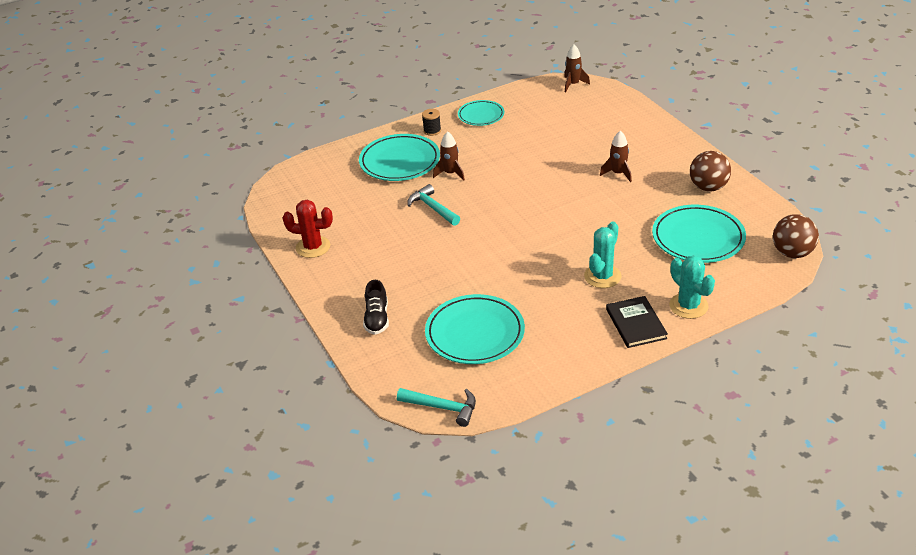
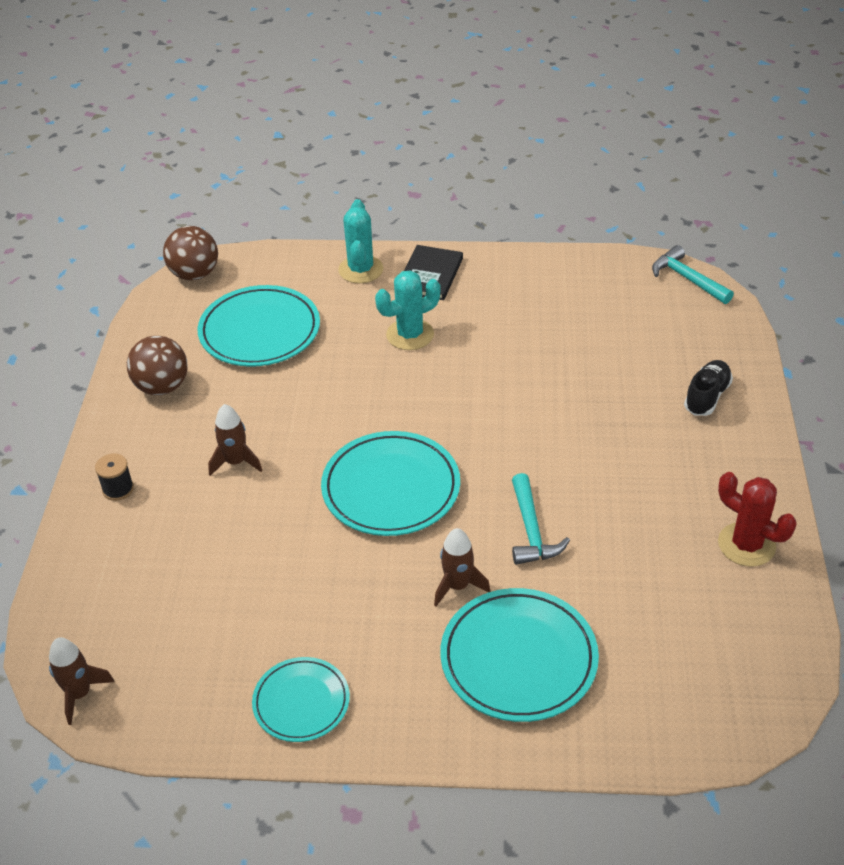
camera: 150 degrees left, 5 degrees up
(432, 131) = (413, 709): black spool -> black spool (118, 489)
(475, 333) = (603, 333): turquoise plate -> turquoise plate (391, 488)

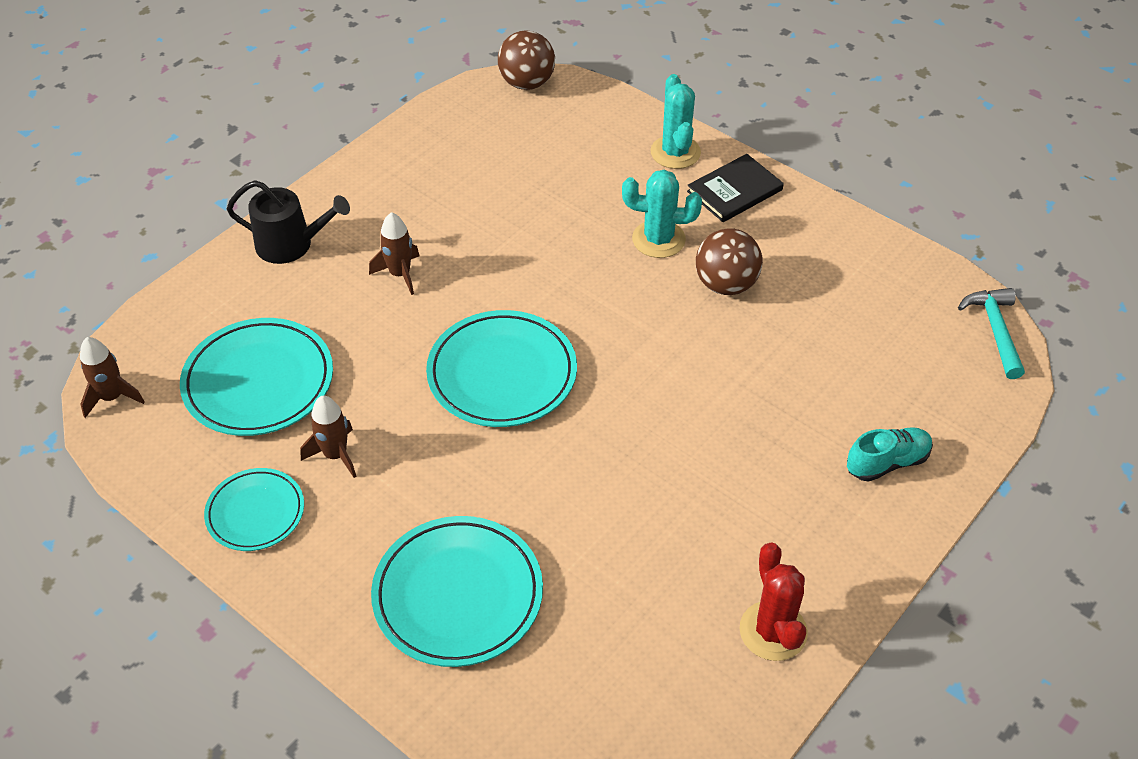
camera: 35 degrees right, 5 degrees up
(118, 489) = (291, 244): black spool -> black watering can
(162, 387) = (405, 173): brown ball -> brown ball (725, 284)
(260, 331) = (531, 165): turquoise plate -> turquoise plate (258, 382)
(361, 270) = (675, 152): turquoise cactus -> turquoise cactus turned 45 degrees counterclockwise
(457, 586) = (471, 496): brown rocket -> brown rocket (335, 455)
(531, 530) = (584, 487): turquoise hammer -> none
(706, 397) = (887, 462): black shoe -> turquoise shoe

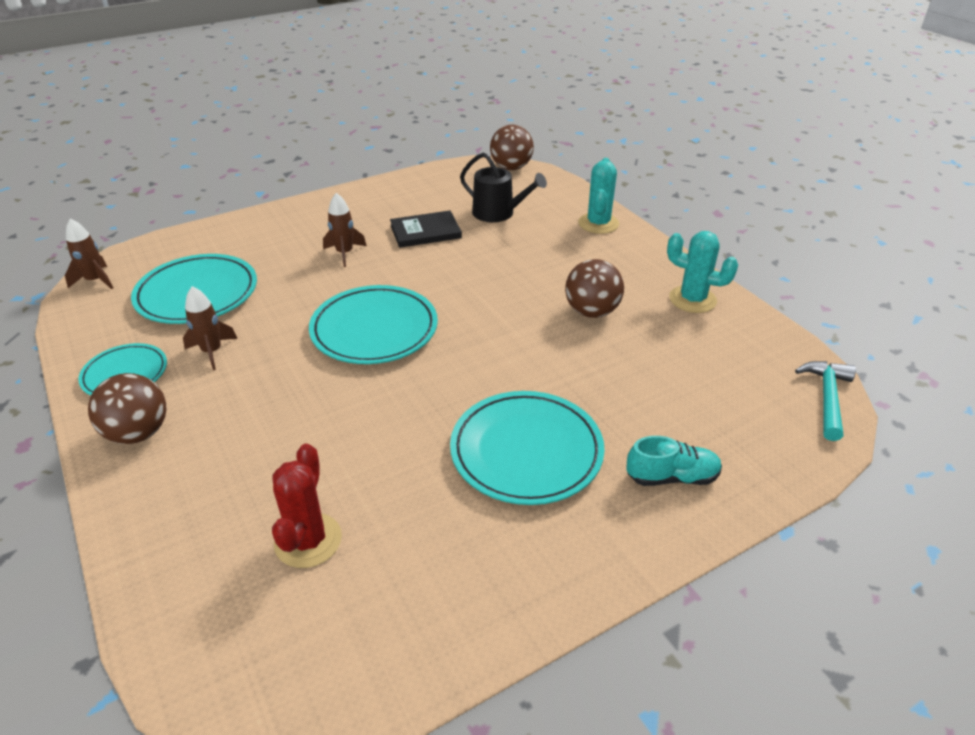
camera: 20 degrees right, 10 degrees down
(291, 244) = (284, 222): black watering can -> black watering can (498, 213)
(328, 577) = (138, 433): none -> brown ball
(458, 595) = (226, 475): turquoise plate -> turquoise plate (526, 451)
(658, 239) = (553, 272): turquoise cactus -> turquoise cactus (692, 299)
(734, 191) = (633, 254): black book -> black book (425, 232)
(773, 631) = (482, 593): red cactus -> red cactus (308, 540)

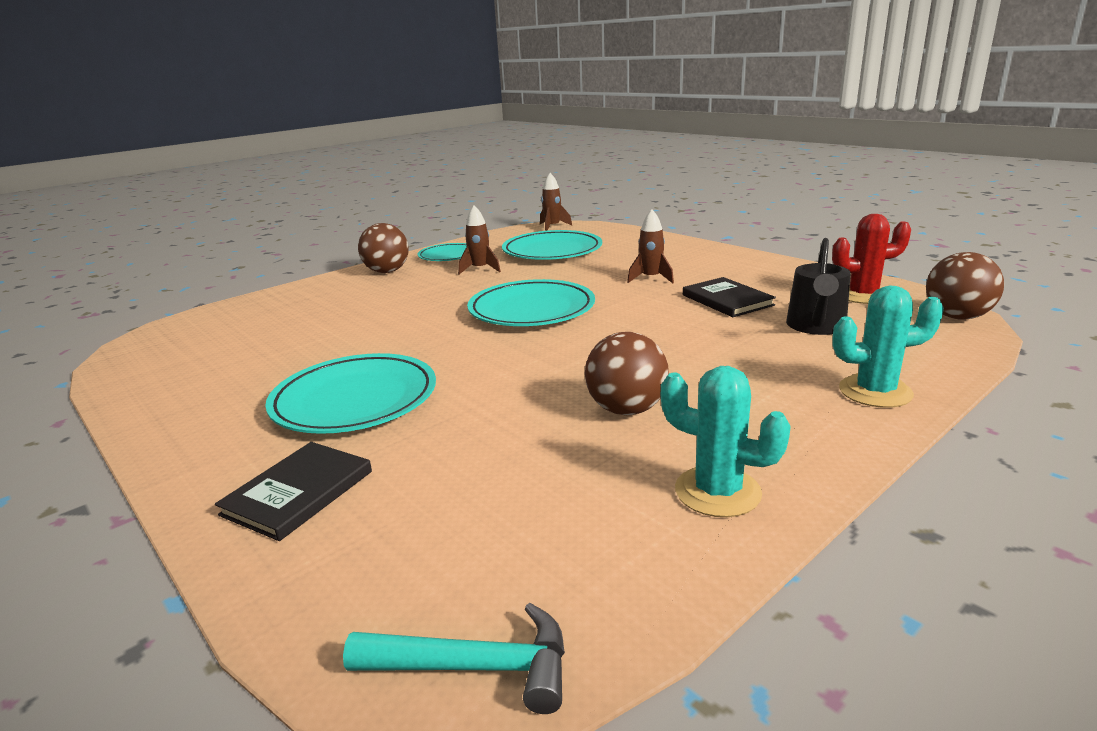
camera: 80 degrees right, 15 degrees down
(308, 540) = (269, 334): red cactus -> red cactus (863, 295)
(672, 477) = (298, 493): turquoise shoe -> black book
(692, 299) = (717, 492): turquoise cactus -> turquoise cactus turned 75 degrees counterclockwise

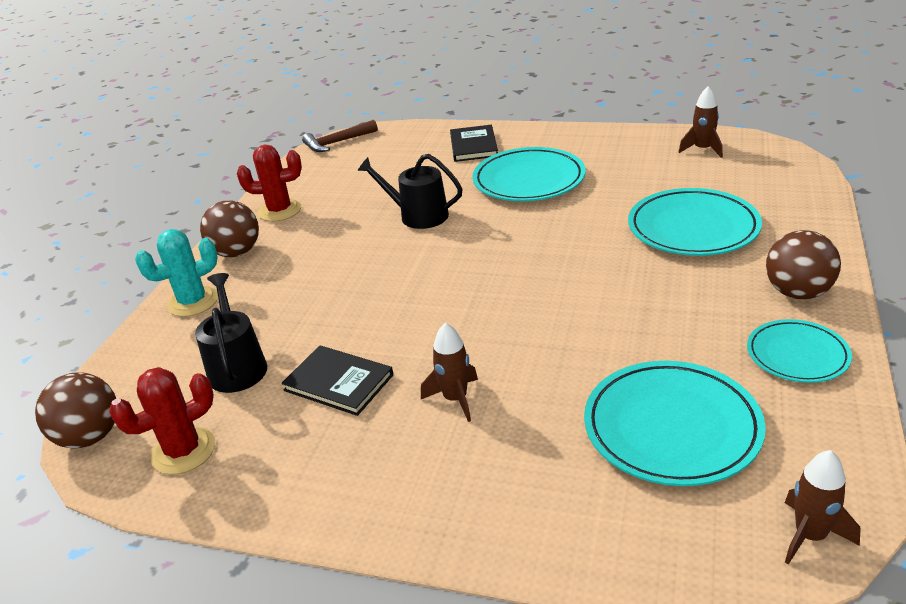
camera: 150 degrees right, 10 degrees up
(475, 667) = (337, 142): turquoise hammer -> brown hammer
(480, 269) = (694, 340): brown rocket -> brown rocket (702, 149)
(529, 403) = (418, 216): none -> black watering can
(531, 310) = (527, 293): turquoise plate -> turquoise plate (693, 228)
(626, 409) = (354, 232): brown ball -> brown ball (236, 252)
(717, 492) = (280, 211): turquoise cactus -> red cactus

